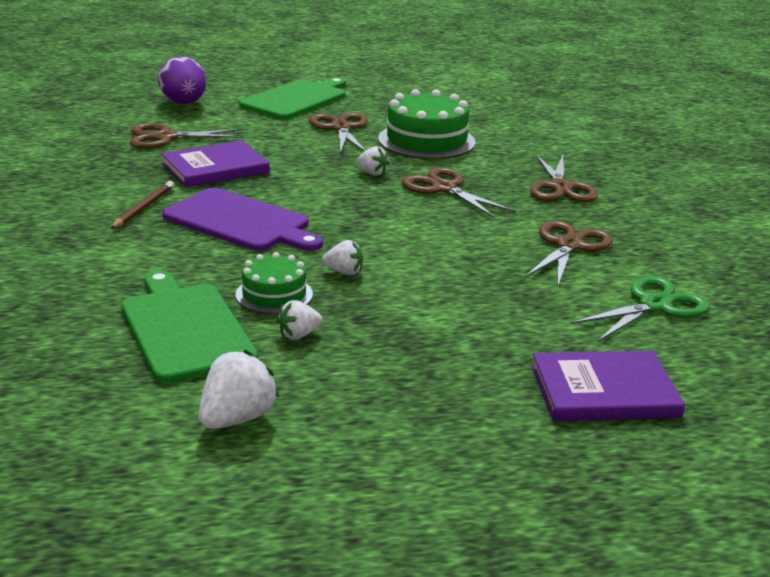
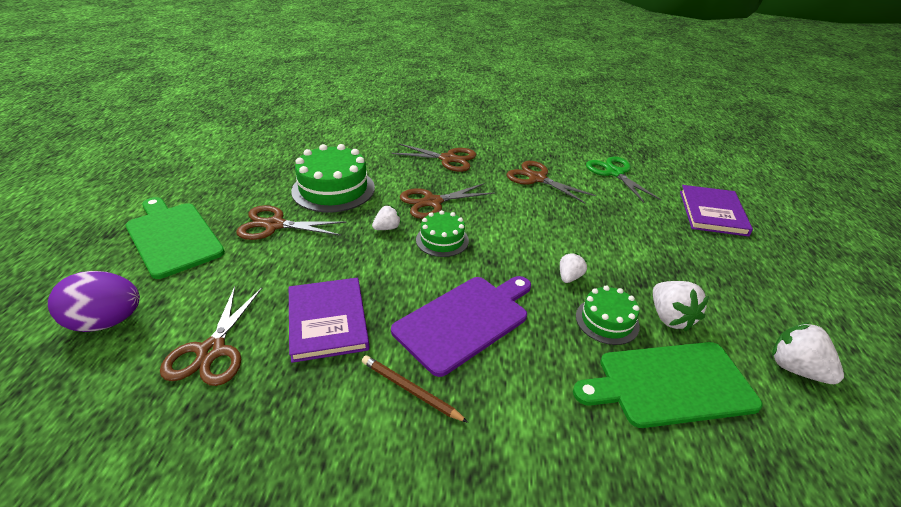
camera: 75 degrees left, 10 degrees up
(298, 335) = (670, 318): white strawberry -> white strawberry, size x1.64
(370, 200) = (442, 240): none -> green cake

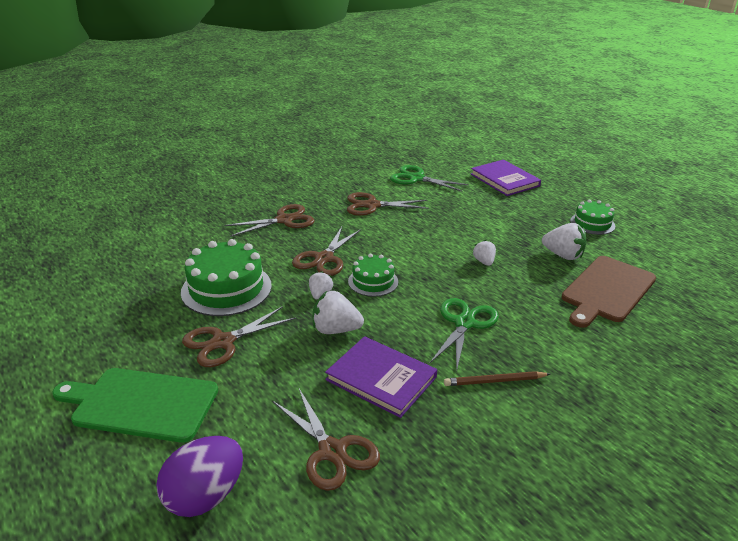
camera: 40 degrees left, 5 degrees down
(465, 320) = (464, 323): purple cutting board -> green scissors
(607, 321) = (537, 276): green cake -> green cake (592, 223)
(670, 384) = (607, 290): green cutting board -> brown cutting board
(796, 369) = (643, 249): white strawberry -> white strawberry (335, 330)

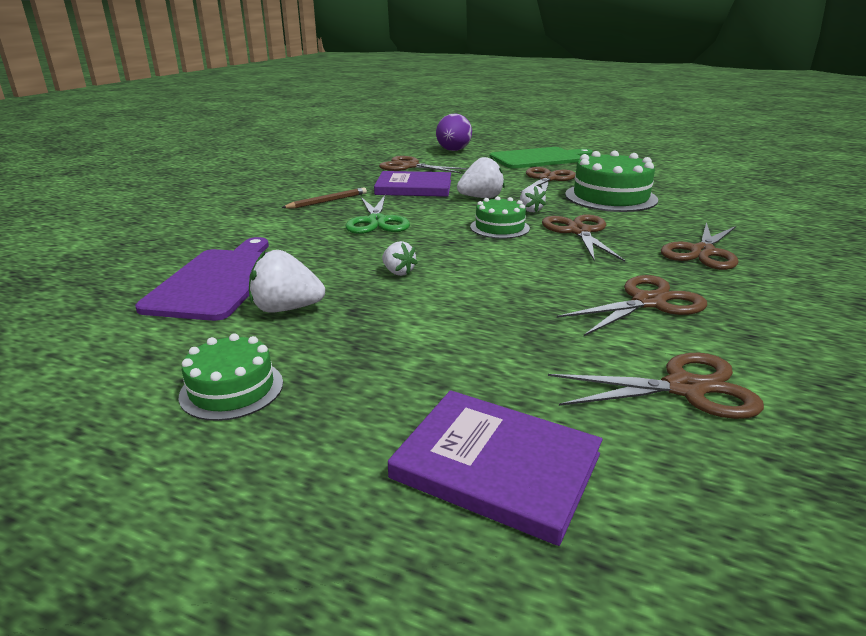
camera: 150 degrees right, 5 degrees down
(416, 178) = (685, 388): green scissors -> brown scissors
(607, 290) = (218, 281): brown cutting board -> purple cutting board

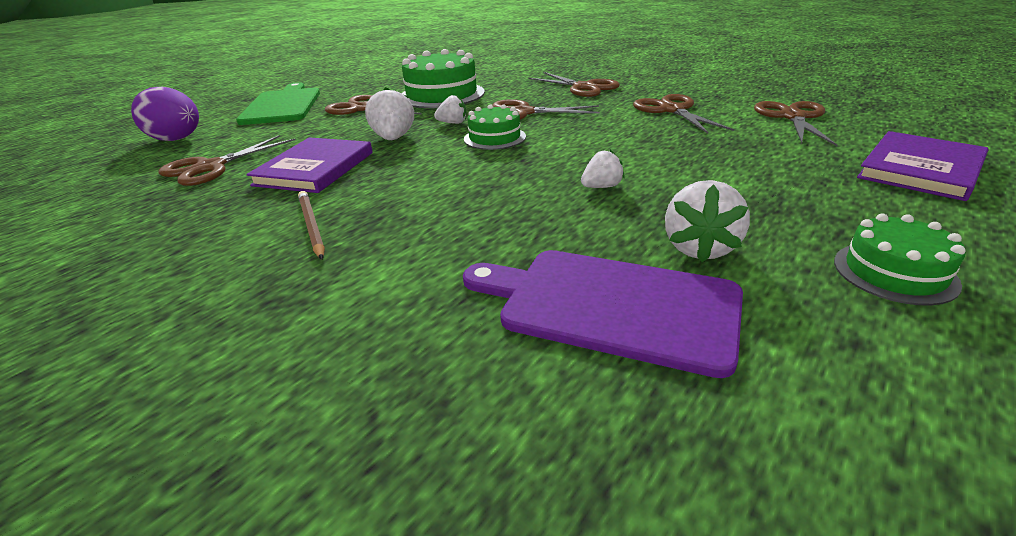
camera: 75 degrees left, 5 degrees up
(376, 222) = (433, 194): green scissors -> none

